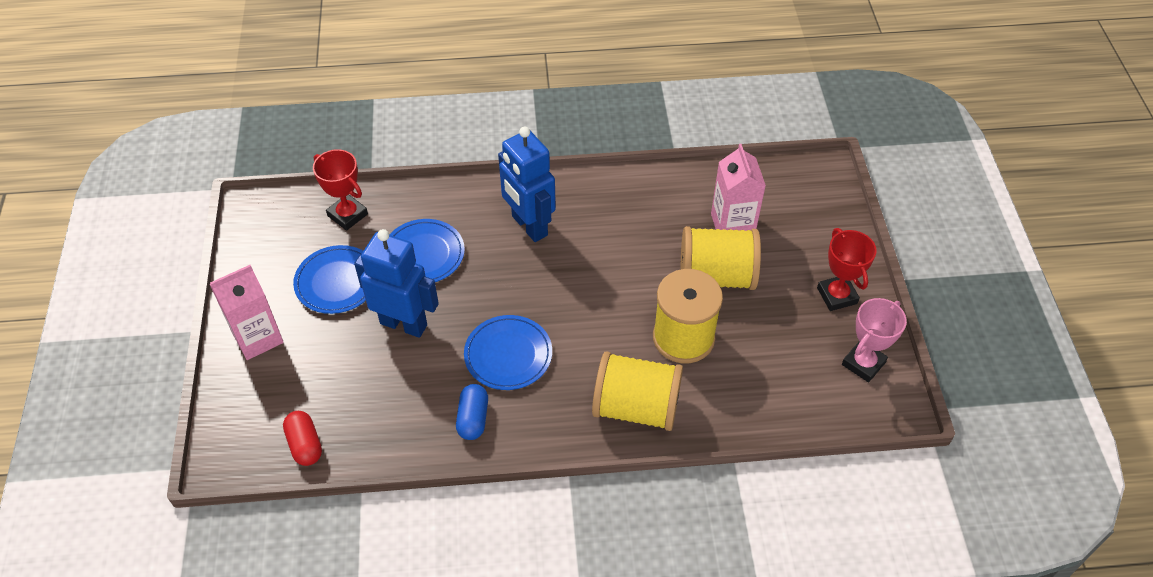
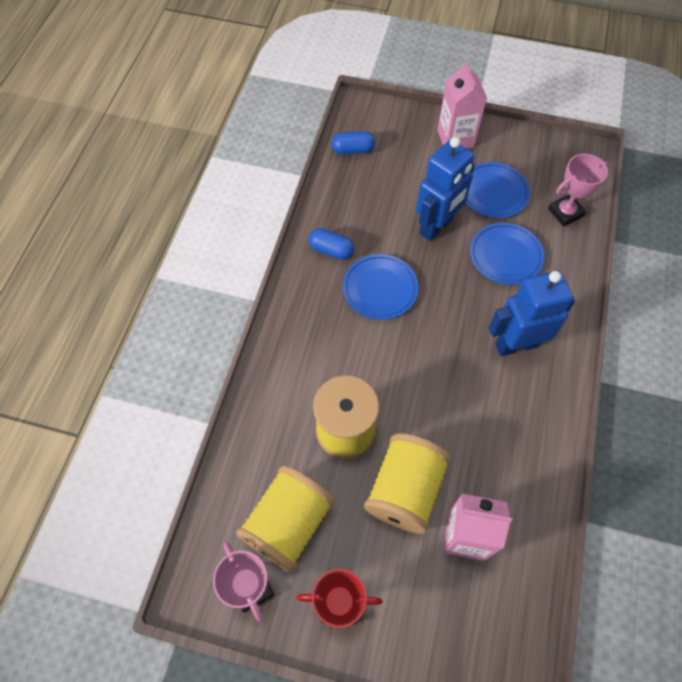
camera: 110 degrees right, 10 degrees up
(305, 444) = (353, 150): red capsule -> blue capsule
(347, 215) = (565, 212): red trophy -> pink trophy
(636, 407) = (292, 365): yellow spool -> yellow spool (288, 524)

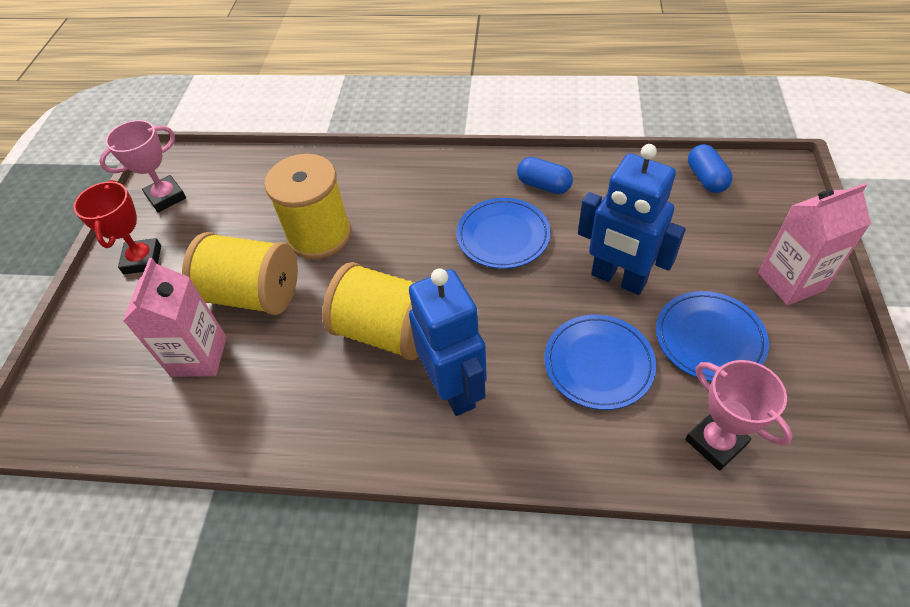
camera: 85 degrees right, 10 degrees down
(288, 524) = (222, 210): yellow spool -> yellow spool (387, 331)
(331, 250) = (543, 185): blue capsule -> blue capsule turned 75 degrees counterclockwise

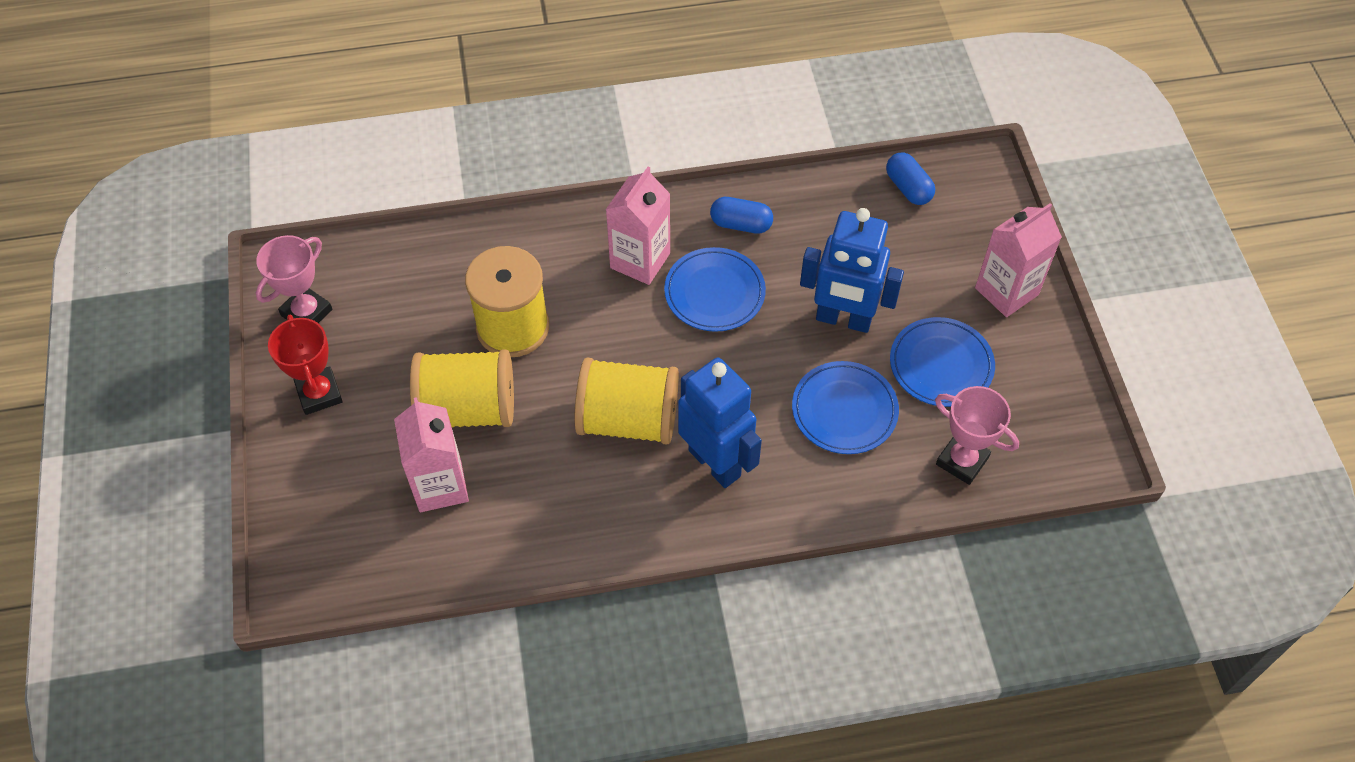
camera: 20 degrees left, 5 degrees up
(446, 200) = (640, 260): none -> pink carton

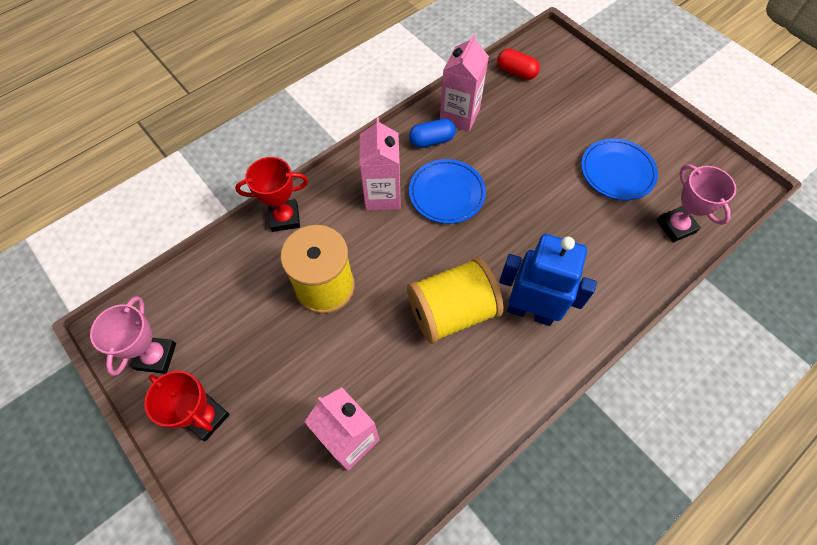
camera: 30 degrees left, 5 degrees up
(467, 409) = (331, 366): yellow spool -> none
(517, 234) = (284, 218): none -> red trophy
(843, 319) = (539, 171): blue robot -> none
(844, 410) = (584, 230): blue plate -> none
(908, 188) = (516, 72): blue capsule -> red capsule
(962, 461) = (676, 226): pink trophy -> pink trophy turned 60 degrees clockwise
(1006, 291) = (618, 108): pink carton -> pink carton (459, 115)

